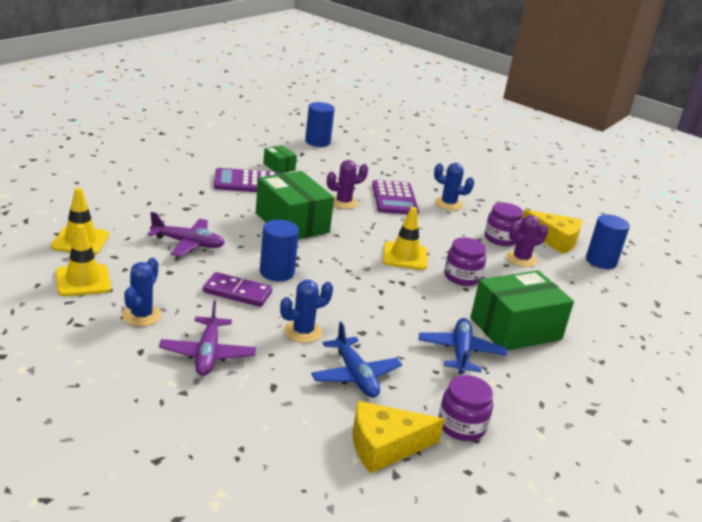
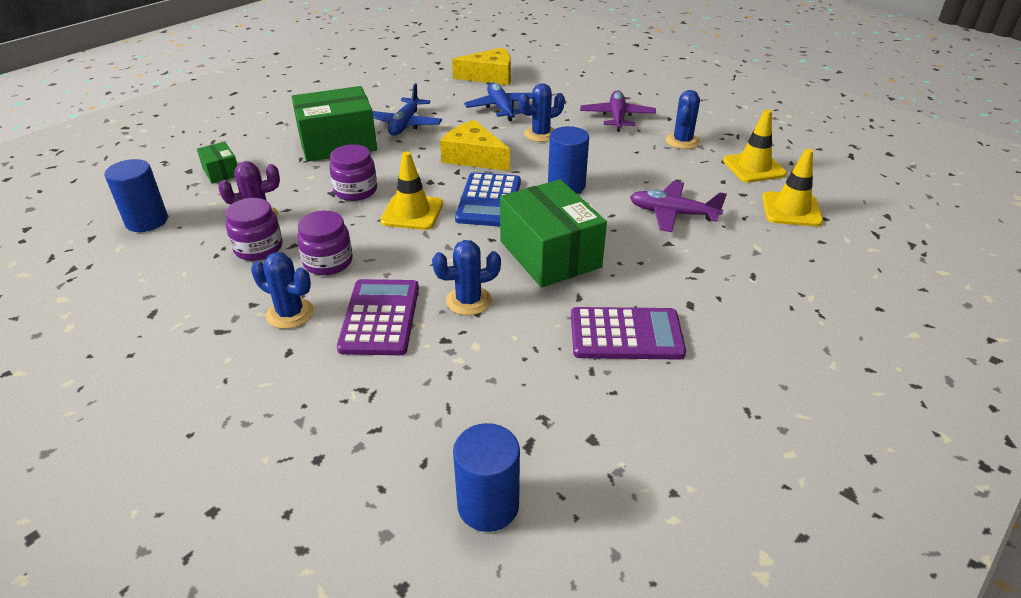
camera: 170 degrees left, 10 degrees up
(237, 292) = (604, 163): purple domino -> none
(279, 167) = (574, 387): green box -> green box (221, 172)
(343, 202) = (468, 301): purple cactus -> blue cactus
(345, 262) = (488, 201): none -> blue calculator
(461, 426) = (432, 85): purple jar -> purple jar (328, 262)
(554, 240) = (175, 252): yellow cheese -> yellow cheese (473, 157)

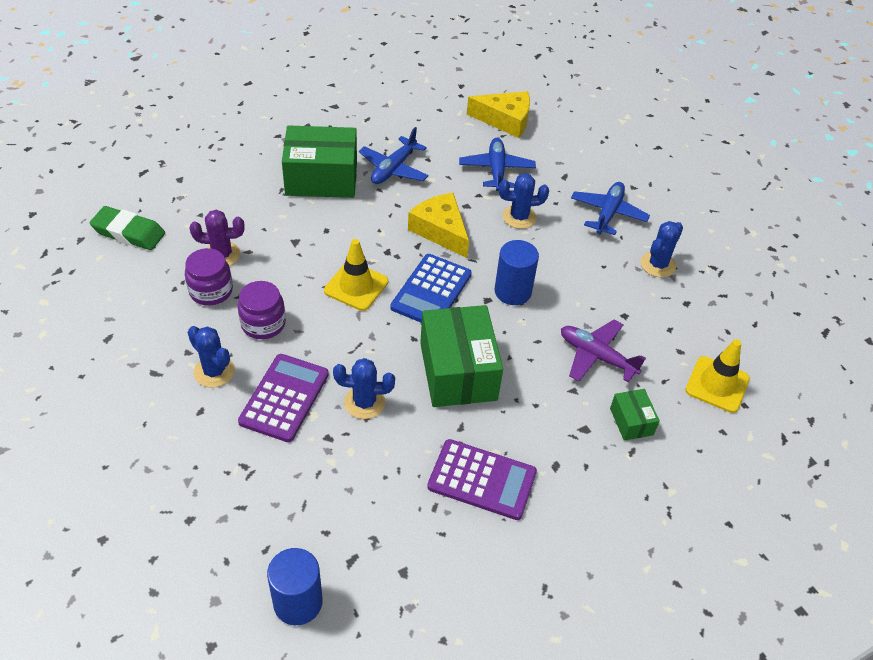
camera: 15 degrees right, 10 degrees up
(147, 221) = (129, 232): blue cylinder -> green eraser
(221, 172) = (206, 188): green box -> green box (631, 421)
(355, 191) = (316, 245): purple jar -> none
(617, 117) = (608, 213): purple plane -> blue plane
(754, 167) = (711, 320): yellow traffic cone -> none

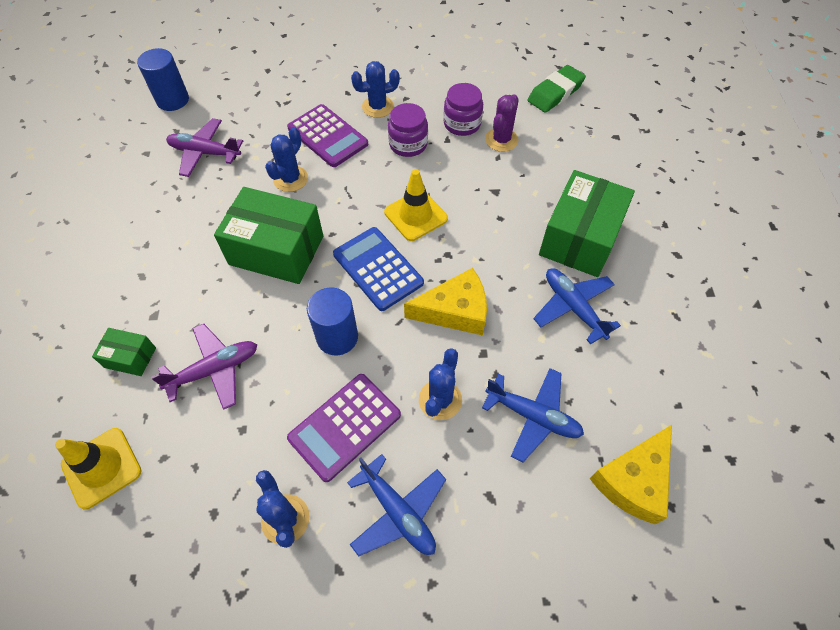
camera: 120 degrees right, 10 degrees up
(370, 506) = (205, 153): none -> purple plane
(482, 480) = (170, 222): purple calculator -> purple calculator (344, 426)

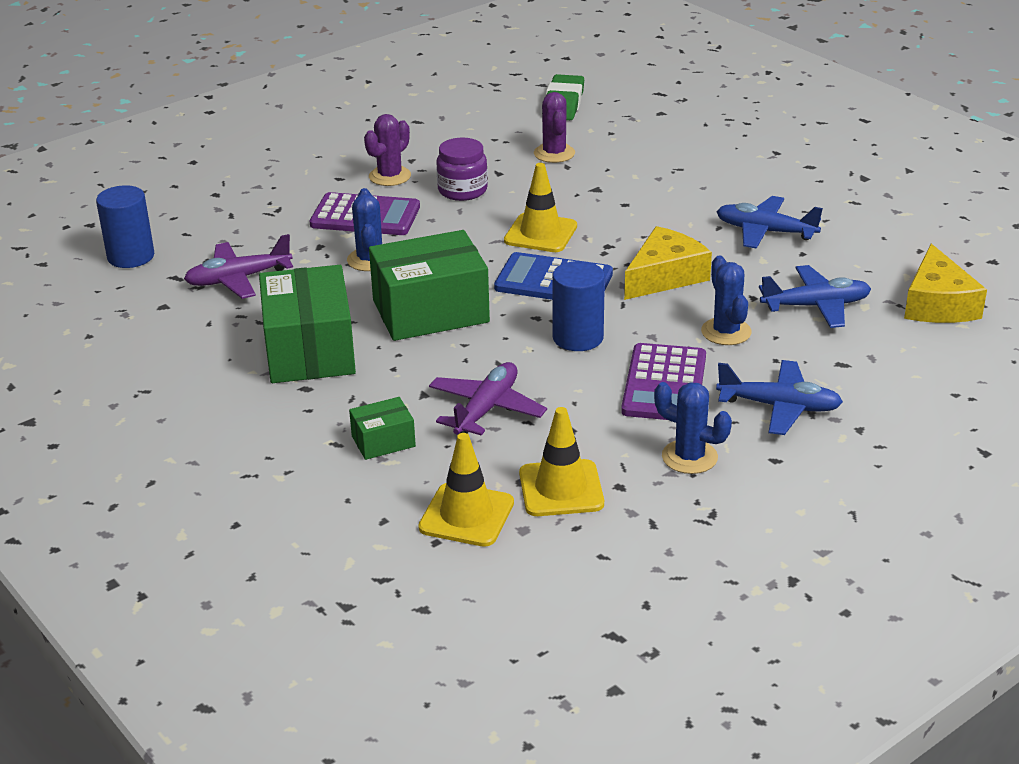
camera: 35 degrees left, 25 degrees down
(177, 486) = (561, 489): none -> yellow traffic cone
(378, 107) = (390, 176): blue cactus -> purple cactus
(462, 124) = (498, 157): purple jar -> none
(579, 238) = (715, 189): green box -> green box (309, 350)

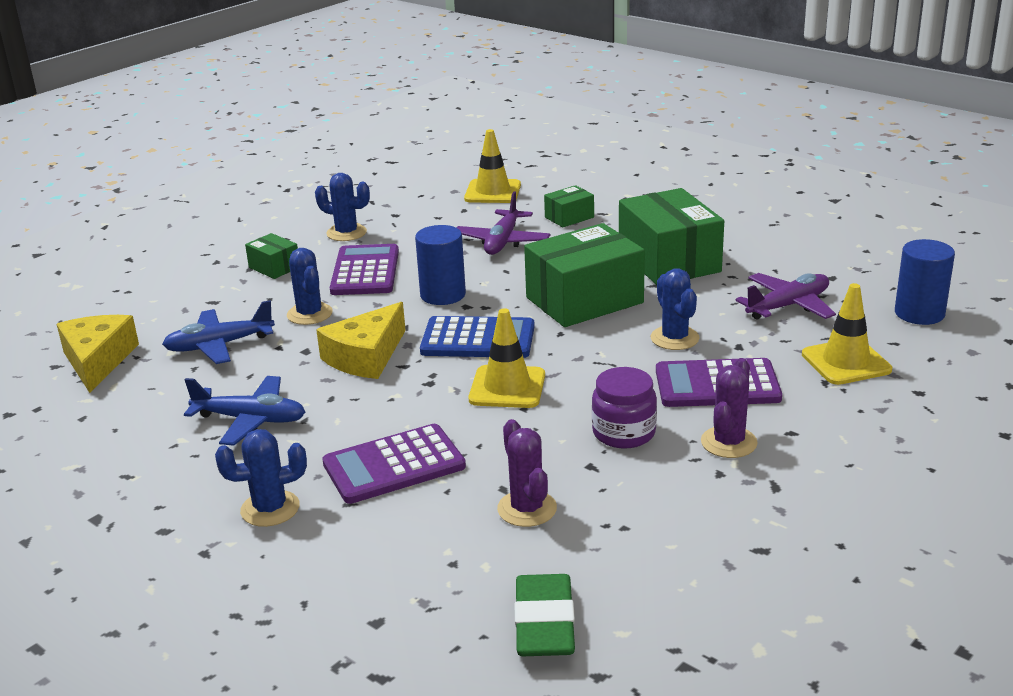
camera: 170 degrees right, 5 degrees down
(561, 489) = (434, 209): yellow traffic cone -> yellow traffic cone (846, 362)
(644, 187) = (394, 465): none -> purple calculator
(736, 170) = (270, 509): none -> blue cactus
(779, 407) = (274, 267): blue plane -> green box

